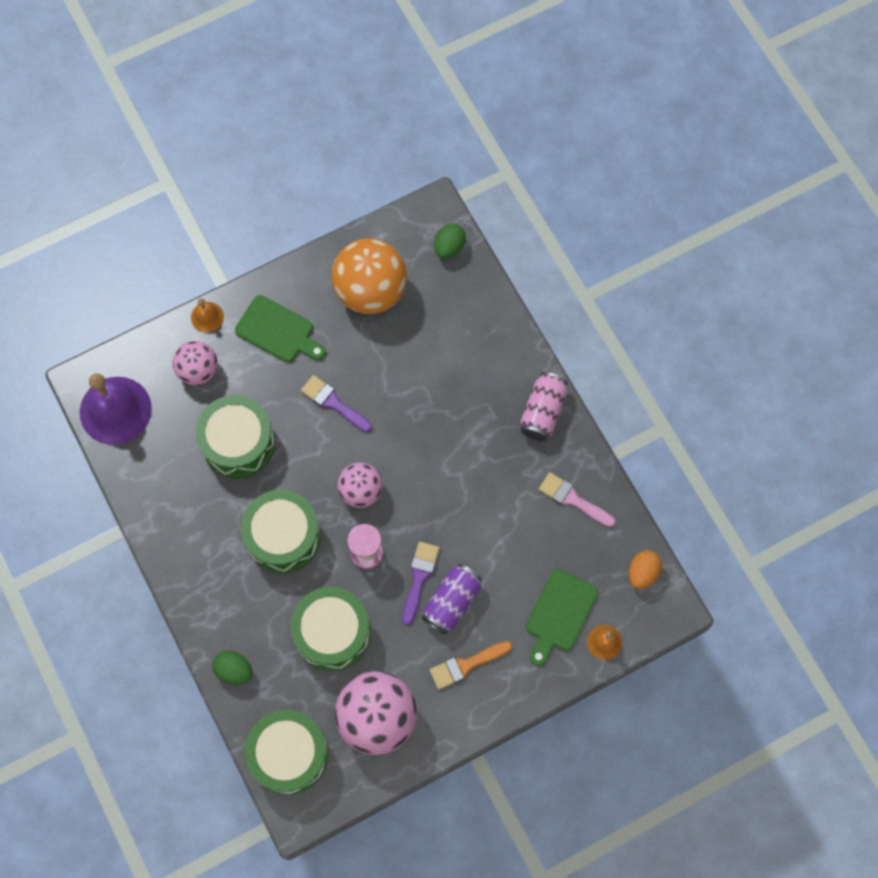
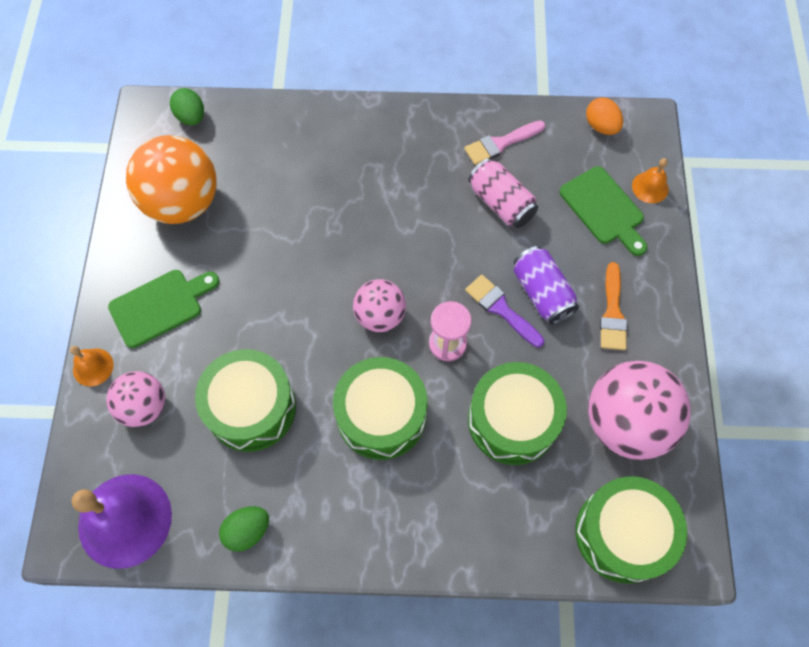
camera: 60 degrees left, 5 degrees down
(234, 670) = (500, 544): green egg -> green egg (247, 531)
(333, 403) = (272, 294): purple brush -> none
(543, 412) = (402, 125): pink can -> pink can (501, 203)

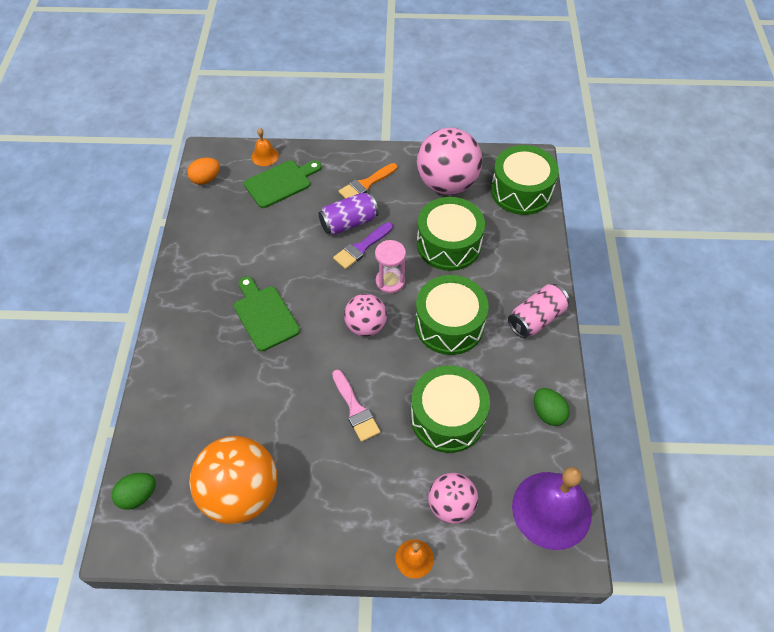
camera: 90 degrees left, 10 degrees down
(160, 306) = (353, 502): green cutting board -> green cutting board (265, 315)
(500, 144) = (212, 242): pink brush -> pink brush (355, 409)
(501, 203) = (268, 244): pink can -> pink can (536, 319)
(612, 313) = (366, 184): orange brush -> orange brush turned 135 degrees clockwise

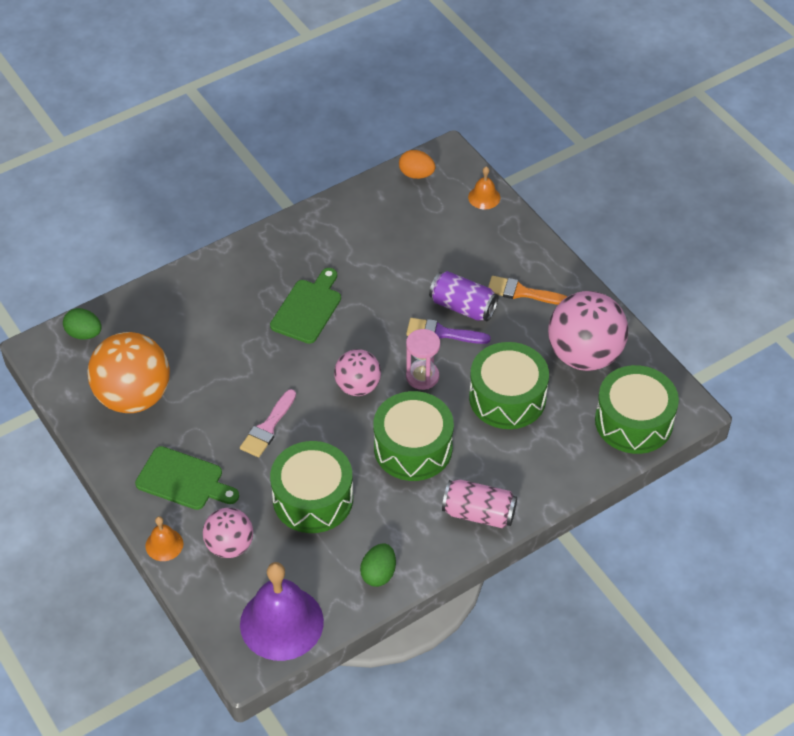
camera: 55 degrees right, 5 degrees down
(281, 183) = (462, 229): green cutting board -> green cutting board (183, 480)

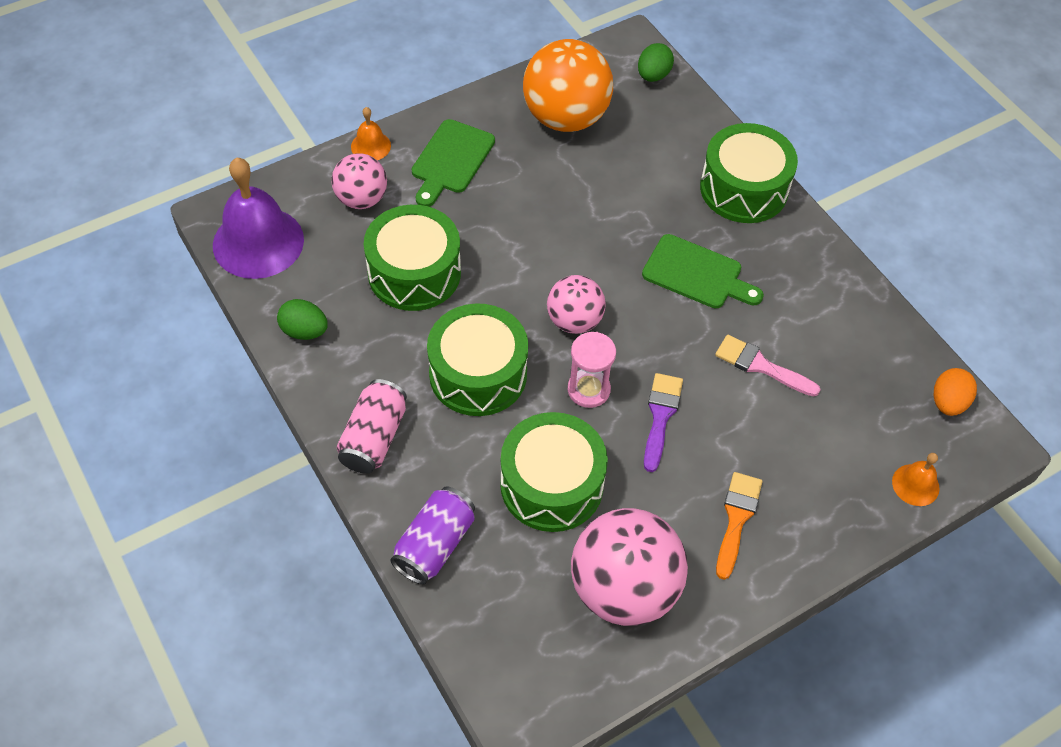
camera: 90 degrees right, 5 degrees up
(268, 427) = (517, 233): pink brush -> pink brush (760, 366)
(462, 307) = (707, 443): purple can -> purple can (434, 544)
(633, 421) = (504, 642): green drum -> green drum (743, 189)

